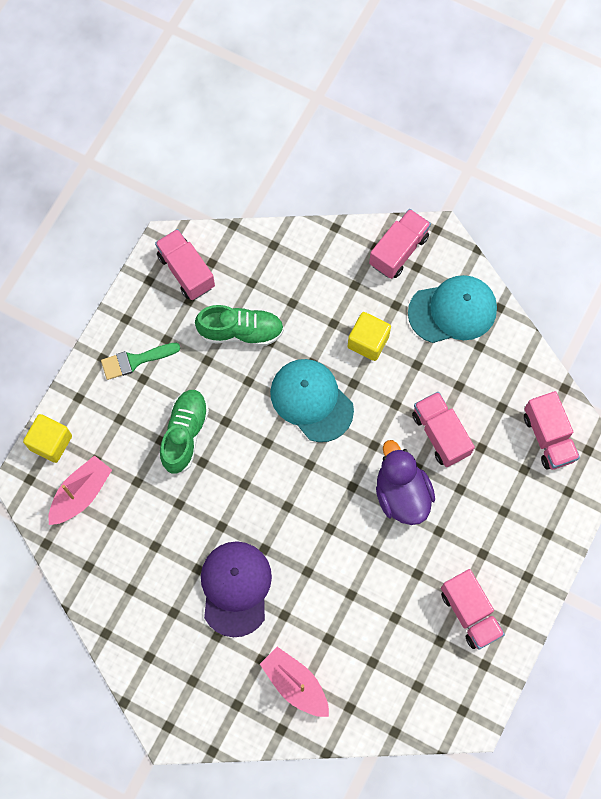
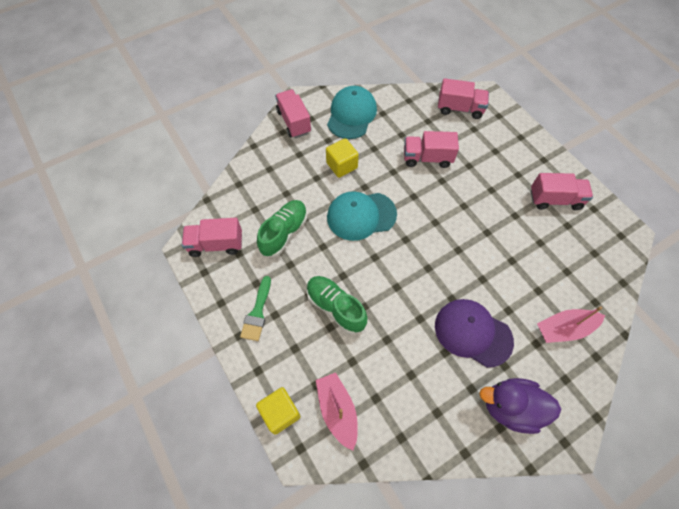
camera: 60 degrees left, 10 degrees down
(401, 494) = (455, 197): purple duck -> purple duck (511, 408)

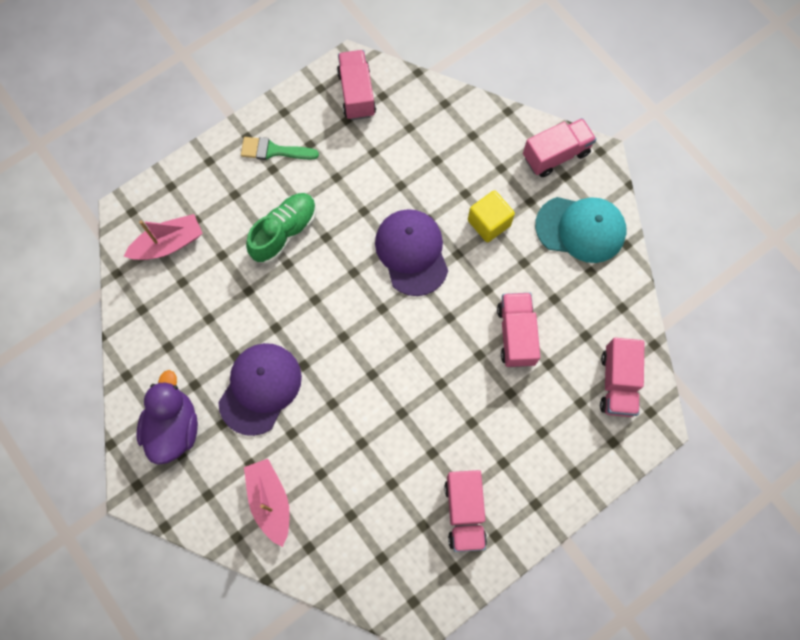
camera: 85 degrees right, 10 degrees up
(280, 413) = (165, 188): yellow cube -> none
(284, 233) = (378, 165): green shoe -> none
(361, 216) = (412, 252): turquoise cap -> purple cap

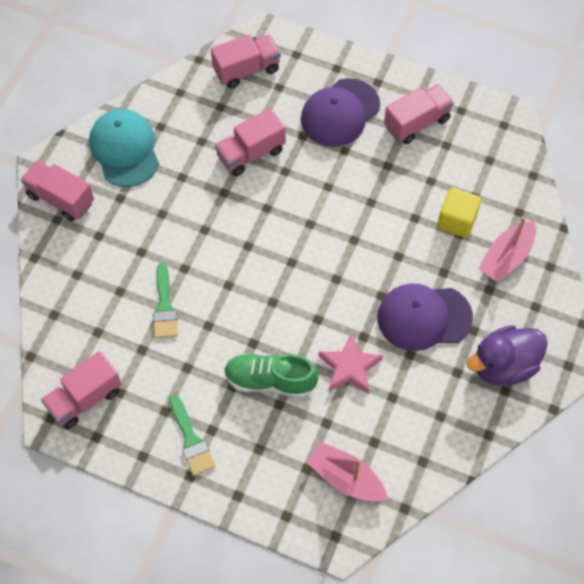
camera: 120 degrees left, 10 degrees down
(256, 300) = (349, 367): none -> pink star
(401, 186) = (164, 307): none -> green brush
(412, 252) = (225, 265): purple cap -> purple cap (340, 113)
(489, 223) = (160, 219): yellow cube -> yellow cube (456, 221)

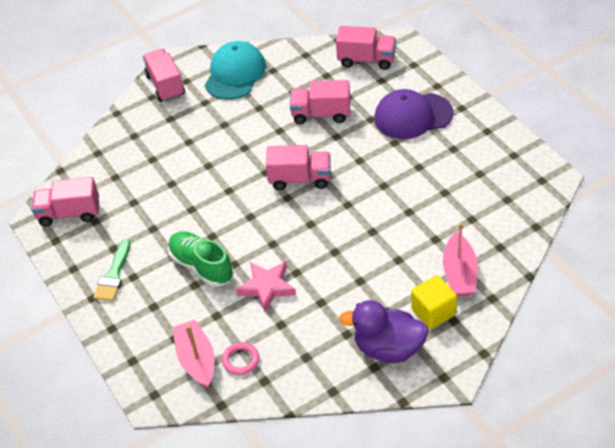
camera: 40 degrees right, 15 degrees down
(164, 307) = (172, 183): green brush -> none
(386, 454) = (241, 360): none -> pink ring
(417, 123) = (468, 148): pink truck -> pink truck (300, 179)
(424, 317) = (354, 282): purple cap -> none
(456, 221) = (441, 229): yellow cube -> yellow cube (433, 312)
(506, 258) = (459, 274): pink boat -> pink boat turned 75 degrees counterclockwise

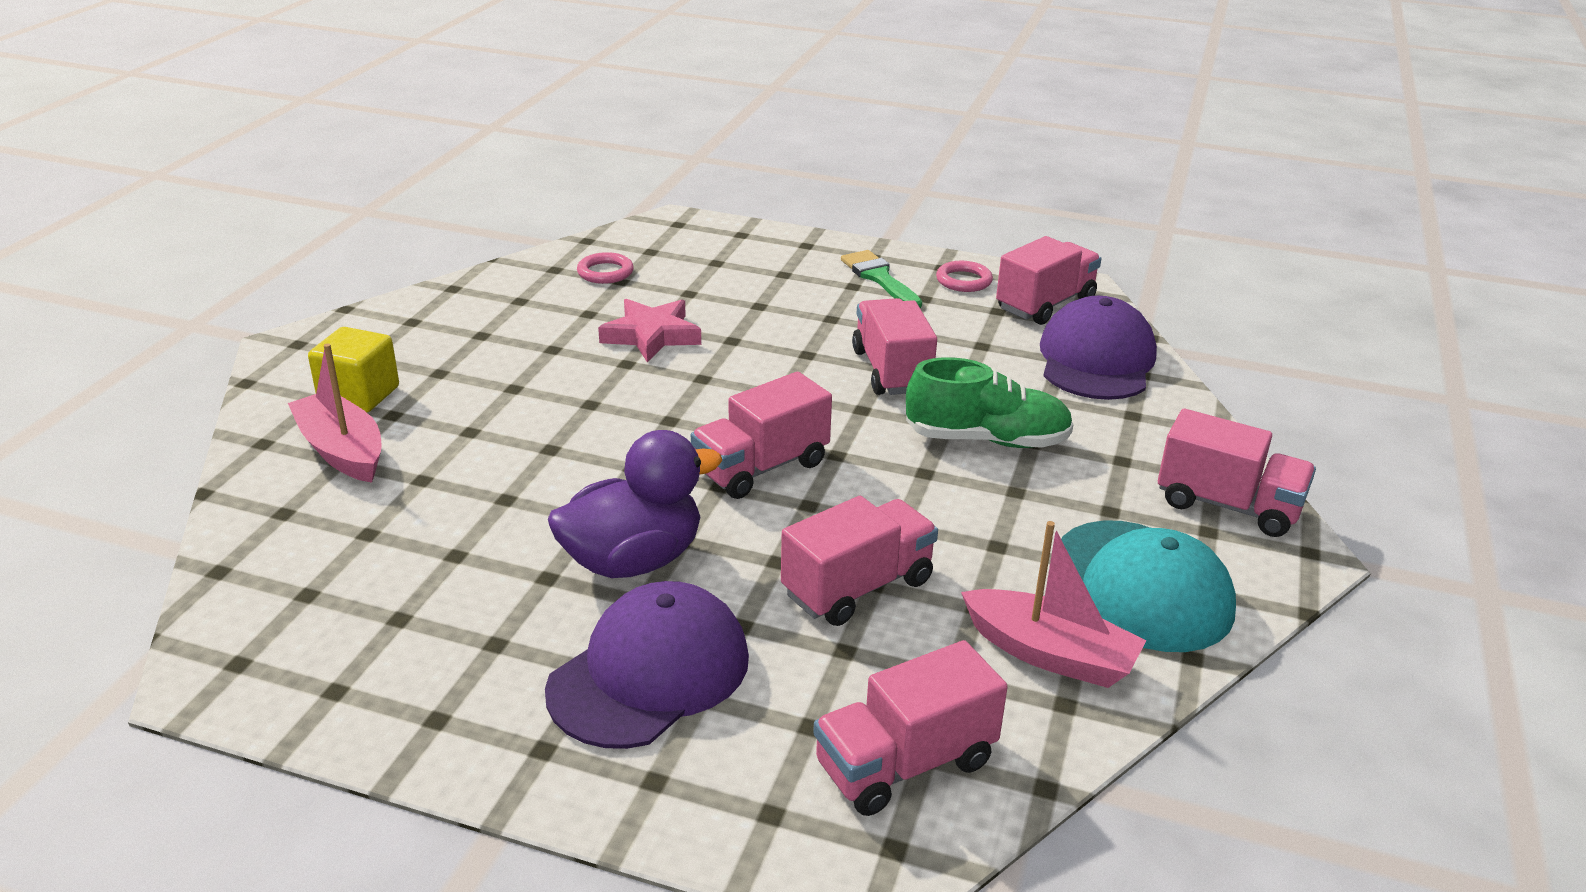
camera: 135 degrees right, 15 degrees down
(79, 251) = (963, 281): none -> pink ring
(102, 169) = (1096, 359): none -> purple cap
(191, 206) = (891, 371): none -> pink truck
(196, 360) = (663, 256): pink boat -> pink boat (1050, 654)
(201, 266) = (774, 322): green shoe -> green shoe (987, 440)
(388, 349) = (404, 341): purple duck -> purple duck (633, 560)

